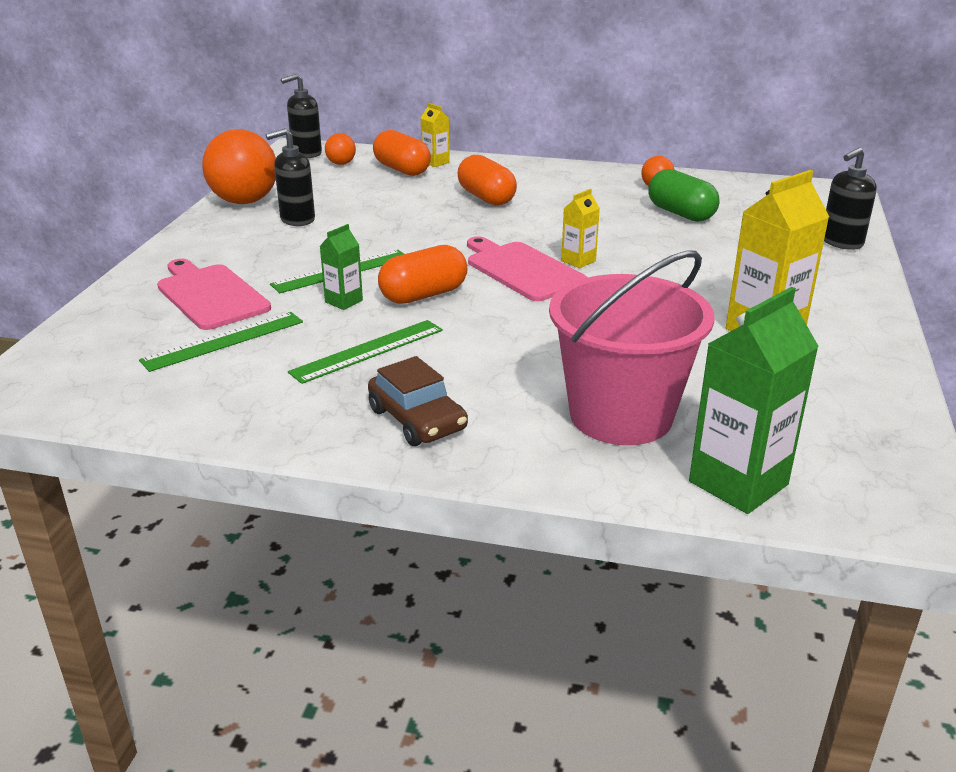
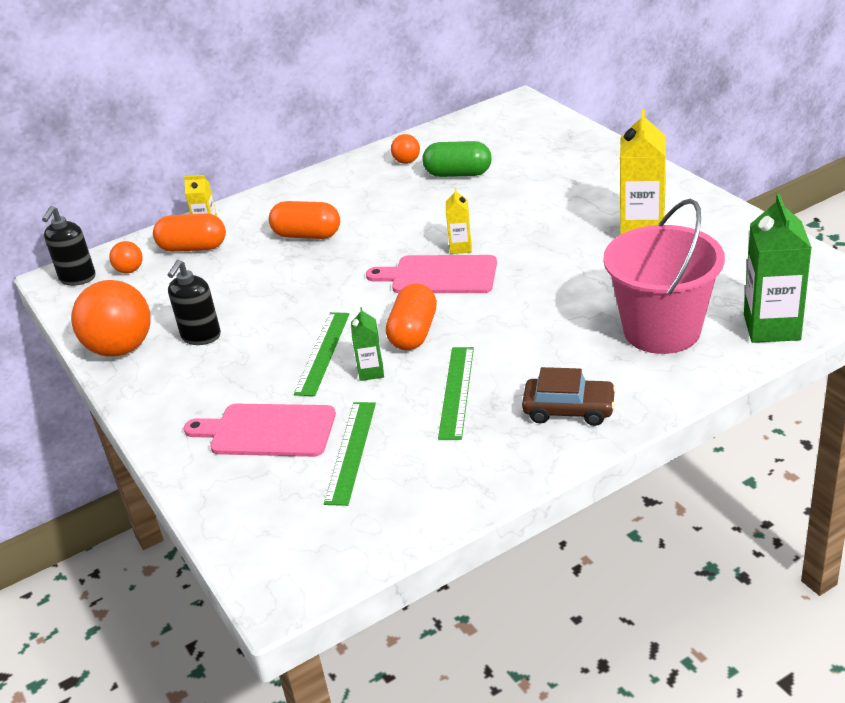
camera: 40 degrees left, 5 degrees up
(841, 242) = (582, 143): black soap dispenser -> none

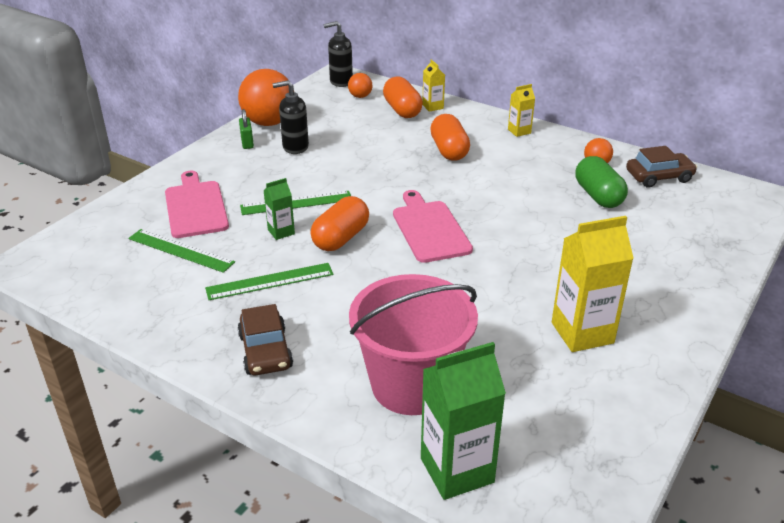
camera: 60 degrees right, 0 degrees up
(154, 372) = (247, 143): none -> green padlock
(351, 452) = (180, 250): green ruler -> green ruler turned 45 degrees clockwise
(413, 333) = (341, 238): orange capsule -> orange capsule turned 45 degrees counterclockwise
(453, 137) = (659, 177): none -> brown car
(461, 247) = (479, 229): yellow carton -> yellow carton (519, 131)

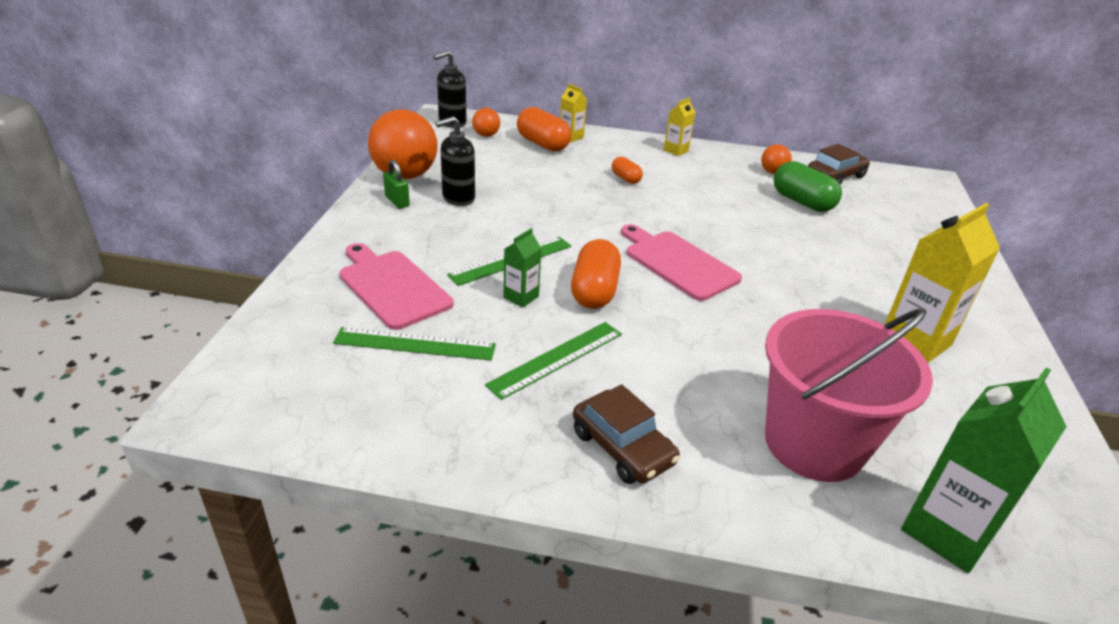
camera: 25 degrees left, 0 degrees up
(449, 150) = (625, 178): orange capsule -> orange capsule, size x0.55

